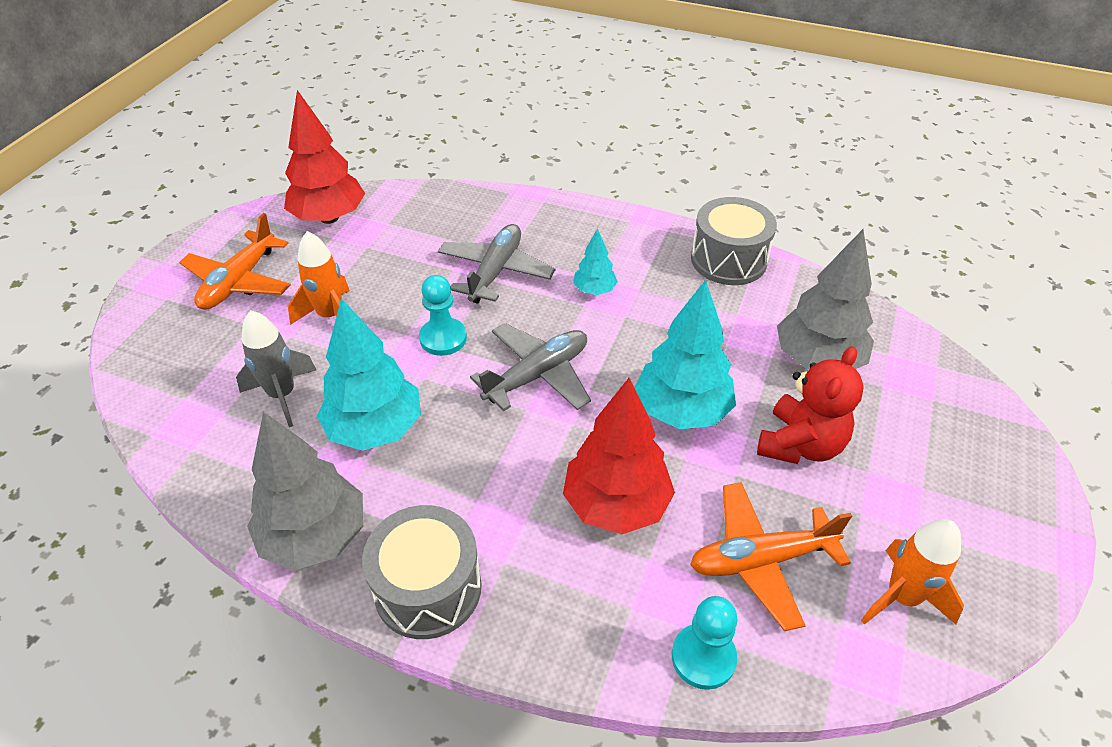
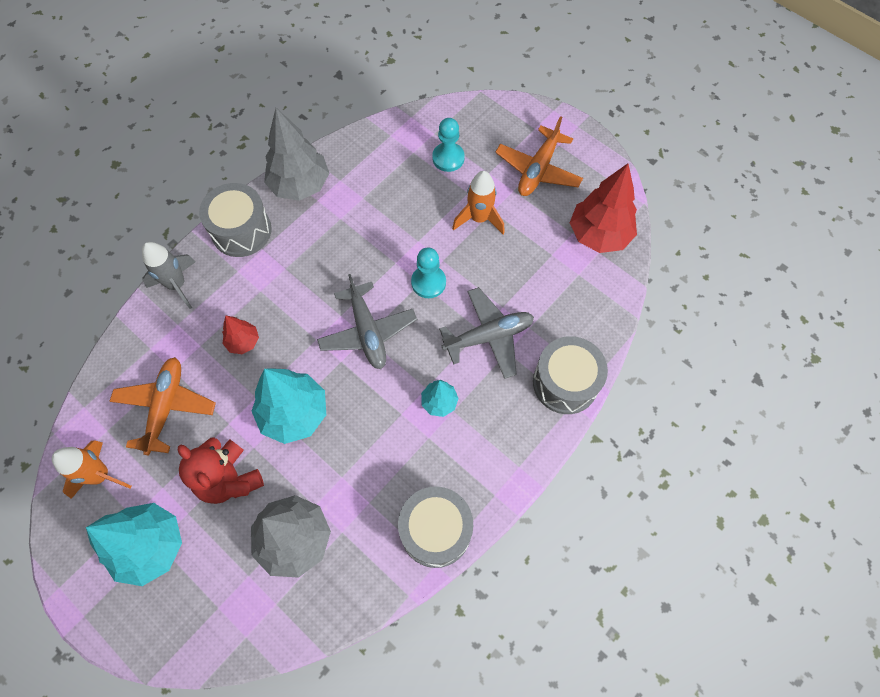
camera: 110 degrees right, 20 degrees up
(239, 281) = (538, 169): orange plane -> orange plane turned 105 degrees counterclockwise
(282, 395) = (414, 182): grey rocket -> grey rocket (177, 285)
(375, 429) = (363, 226): turquoise tree -> turquoise tree (150, 546)
(495, 272) = (488, 336): grey plane -> grey plane turned 60 degrees counterclockwise
(523, 209) = (565, 382): none -> grey drum
(616, 504) = (243, 342): red tree -> red tree, size x0.51
(703, 657) = (131, 348): turquoise pawn -> turquoise pawn (448, 158)

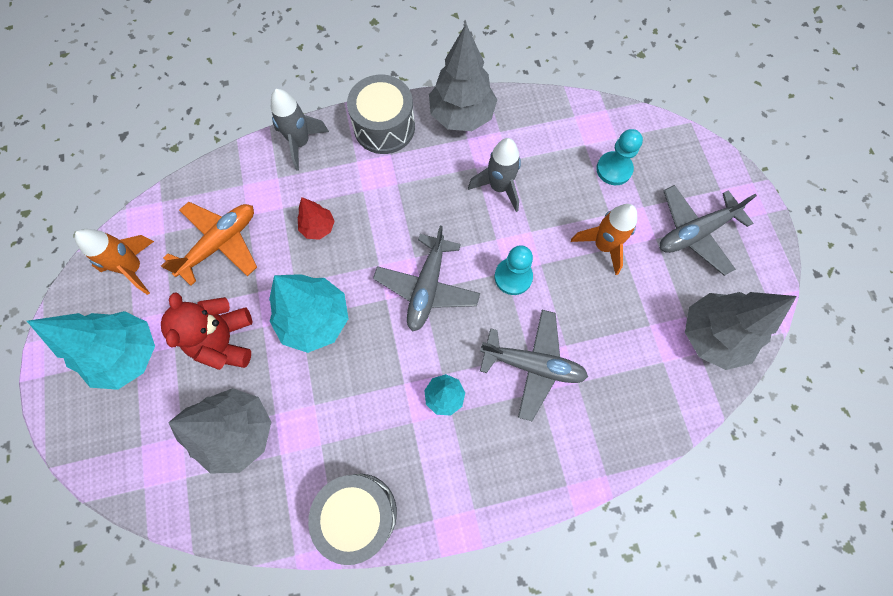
camera: 35 degrees right, 5 degrees up
(370, 222) = (499, 187): none -> grey rocket
(538, 169) = (695, 232): orange plane -> grey plane
(565, 382) = (575, 460): grey drum -> none
(599, 235) = (712, 335): red tree -> grey tree

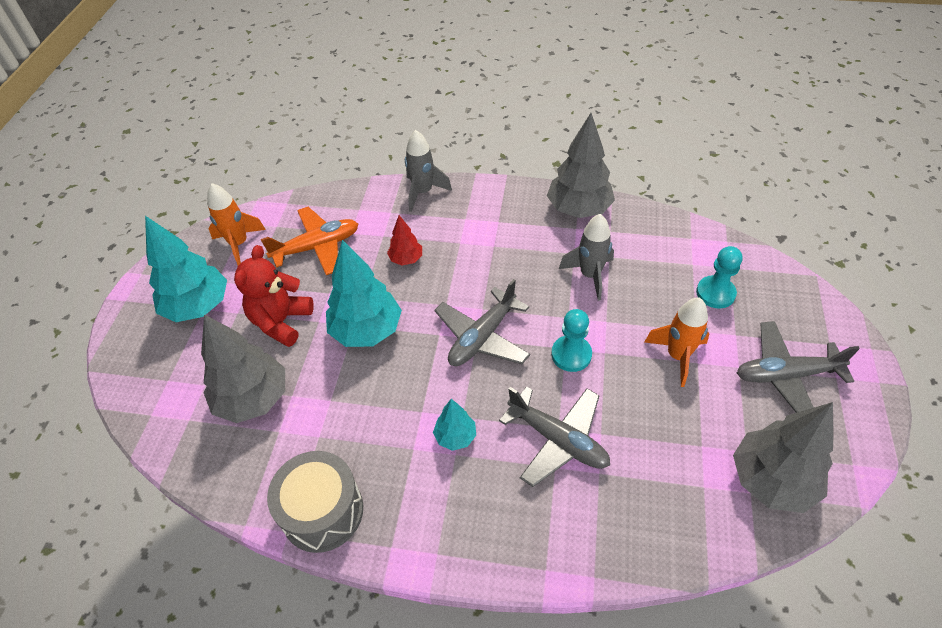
camera: 25 degrees right, 20 degrees down
(384, 127) = (502, 199): grey drum -> none

